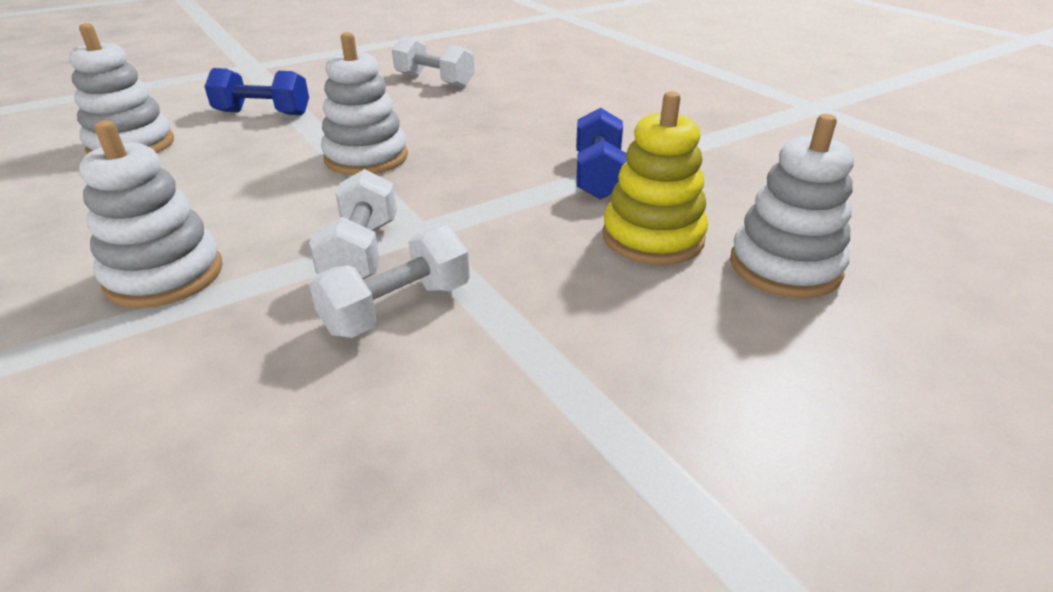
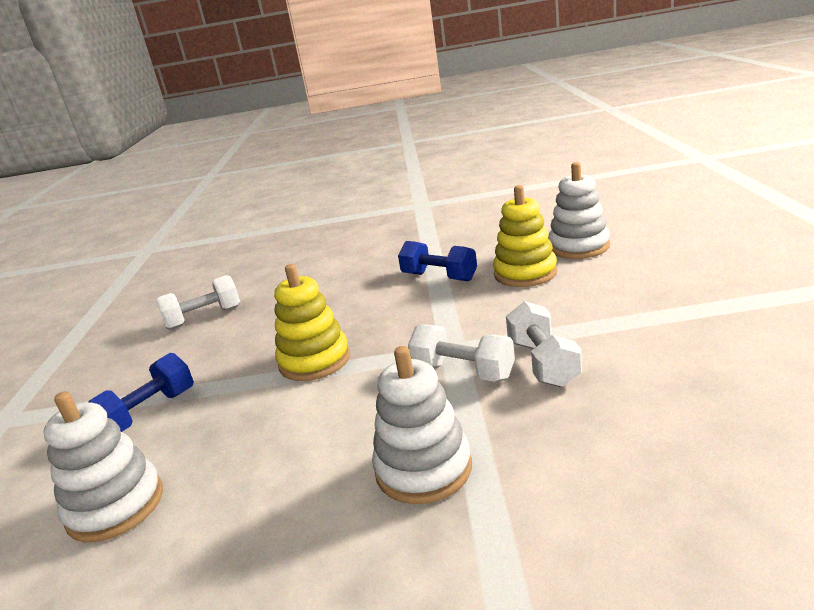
camera: 55 degrees left, 10 degrees down
(366, 158) = (314, 361): white stacking toy -> yellow stacking toy

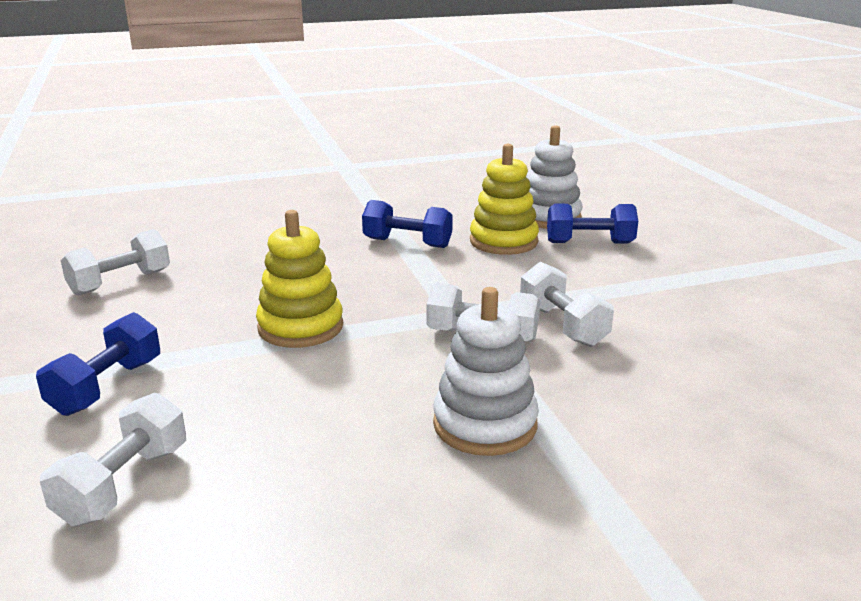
camera: 20 degrees left, 0 degrees up
(115, 506) = (124, 484): white stacking toy -> white dumbbell
(607, 273) = (589, 243): none -> blue dumbbell

